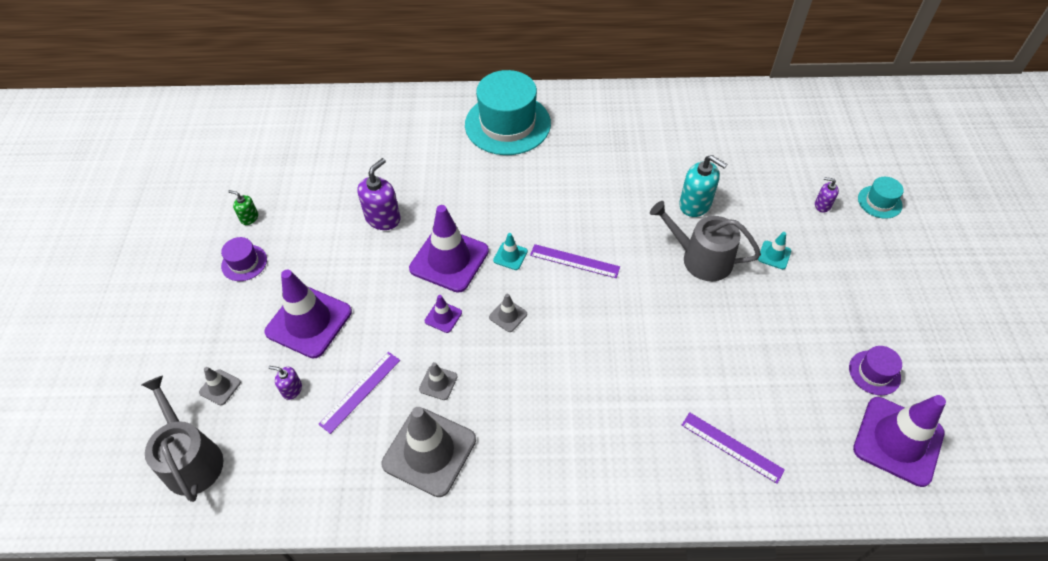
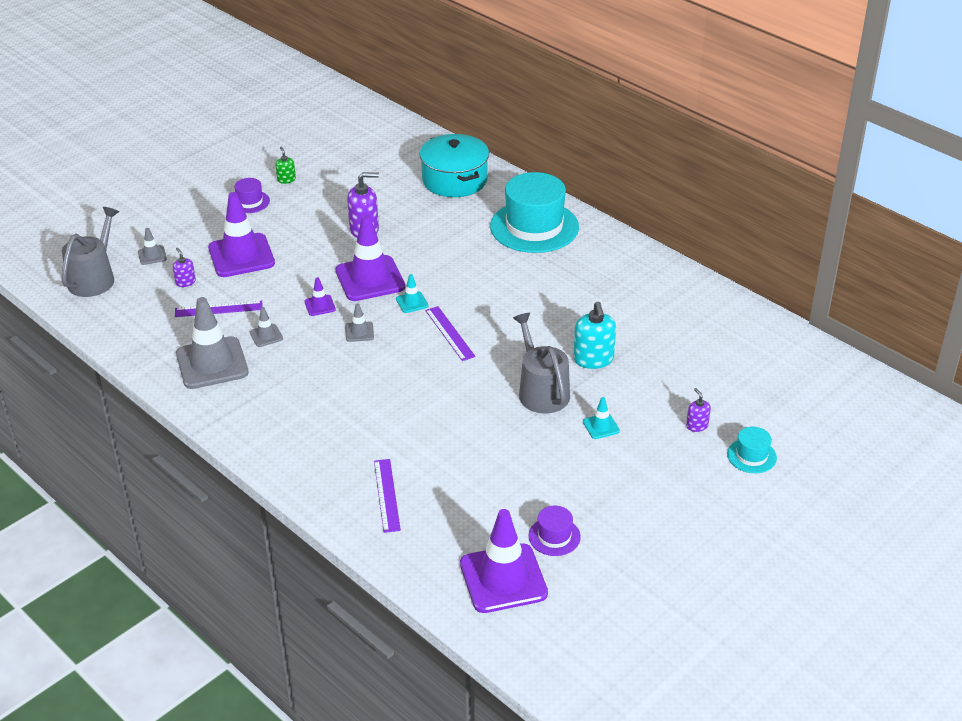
camera: 45 degrees right, 15 degrees down
(394, 124) = (454, 180): none -> turquoise pot

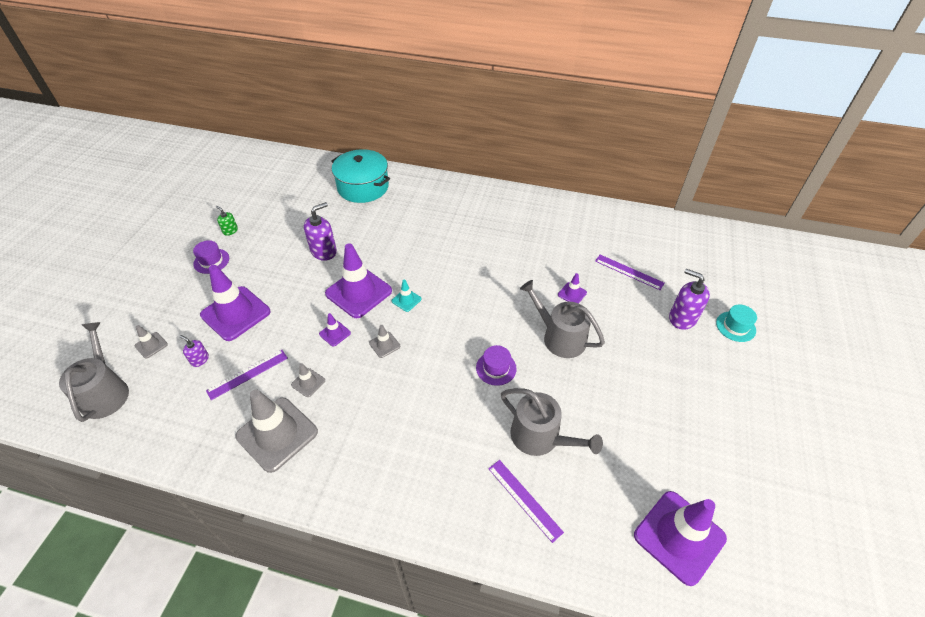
camera: 30 degrees left, 10 degrees up
(444, 459) = (540, 437): none -> grey watering can
(449, 333) = (455, 315): purple ruler -> purple ruler (629, 272)
(534, 227) = (447, 203): turquoise hat -> none
(554, 536) = (678, 470): purple hat -> purple hat (496, 368)
(593, 359) = (572, 294): turquoise soap dispenser -> purple traffic cone
(601, 426) = (624, 349): turquoise traffic cone -> none
(697, 425) = (682, 318): purple soap dispenser -> purple soap dispenser, size x1.85

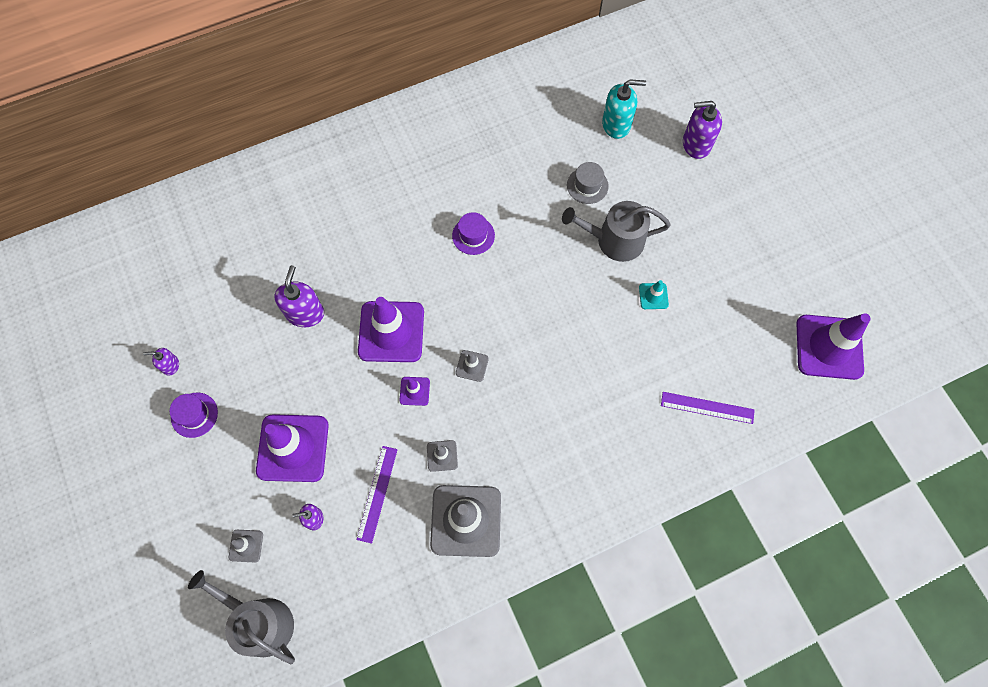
camera: 40 degrees left, 20 degrees up
(230, 231) = (170, 365): green soap dispenser -> purple soap dispenser
(363, 187) = (260, 203): turquoise pot -> none
(406, 300) = (445, 305): turquoise traffic cone -> turquoise traffic cone (653, 296)
(496, 368) = (588, 312): purple hat -> purple hat (473, 235)
(540, 437) = (676, 347): grey watering can -> none
(572, 294) = (587, 185): purple traffic cone -> grey hat
(629, 272) = (616, 124): purple ruler -> turquoise soap dispenser
(735, 326) = (742, 122): turquoise hat -> none

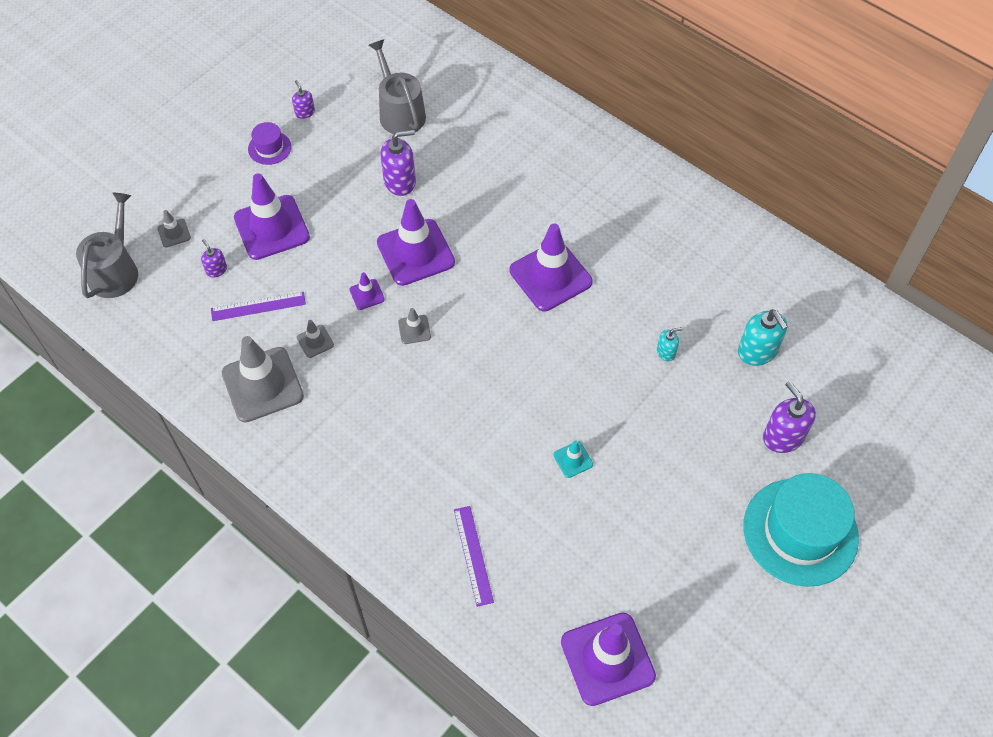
camera: 65 degrees right, 10 degrees down
(473, 235) = (550, 276): purple hat -> purple traffic cone
(587, 185) = (666, 352): grey hat -> turquoise soap dispenser
(614, 240) = (616, 400): grey watering can -> grey watering can (399, 112)
(776, 172) = (800, 532): none -> turquoise hat

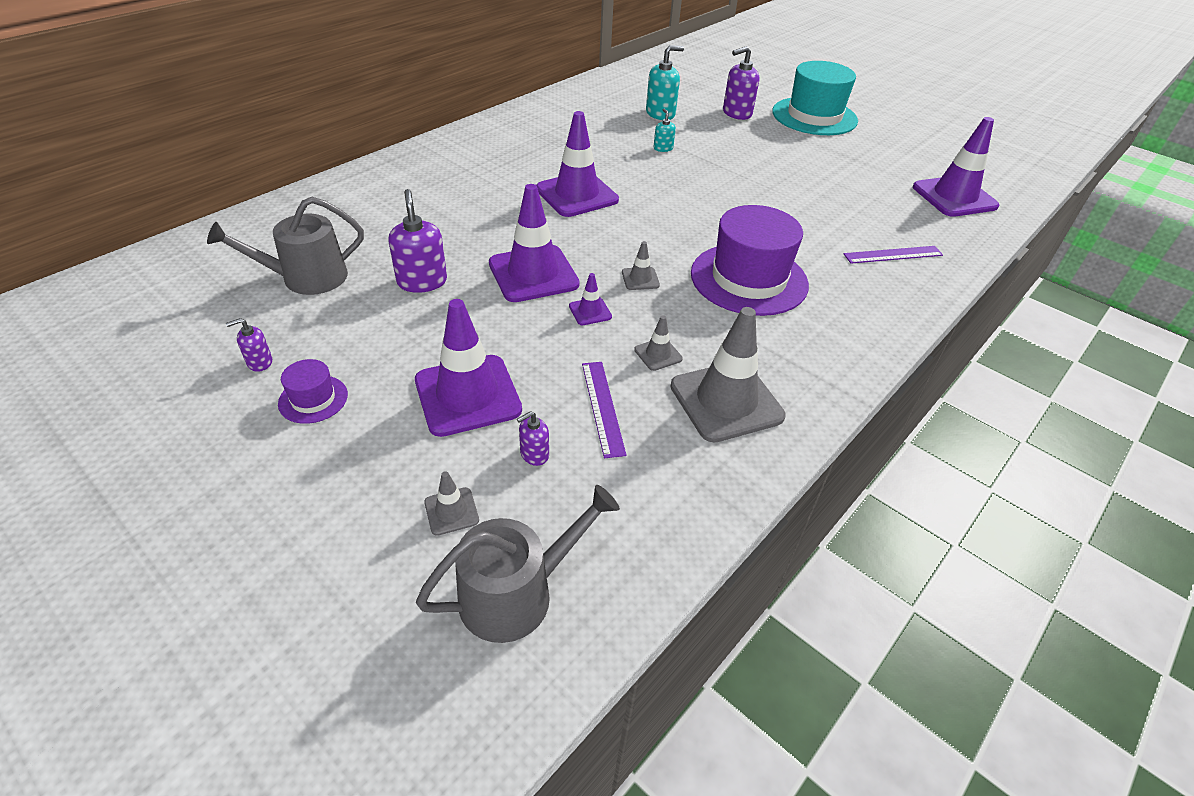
camera: 90 degrees left, 15 degrees down
(115, 270) = (517, 593): grey watering can -> grey watering can turned 135 degrees clockwise
(420, 415) = (749, 279): none -> purple hat
(573, 459) = (778, 198): turquoise traffic cone -> none

